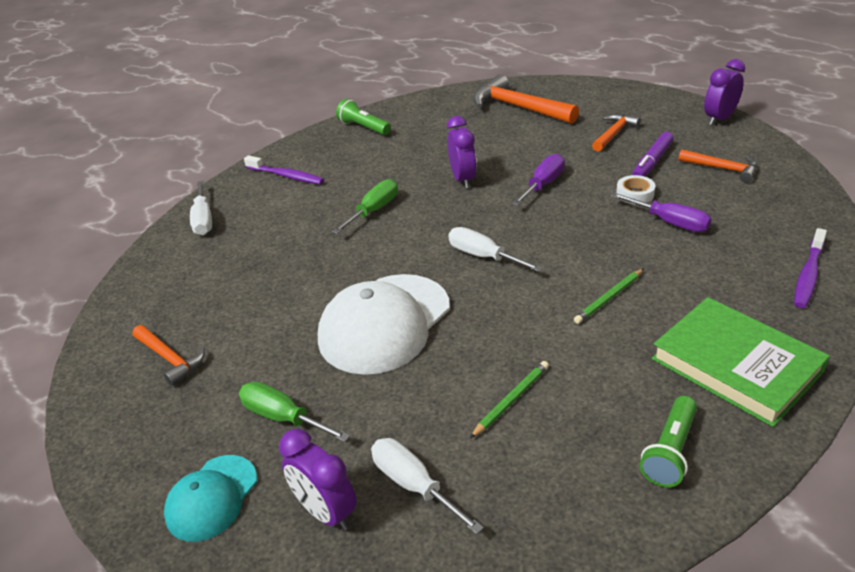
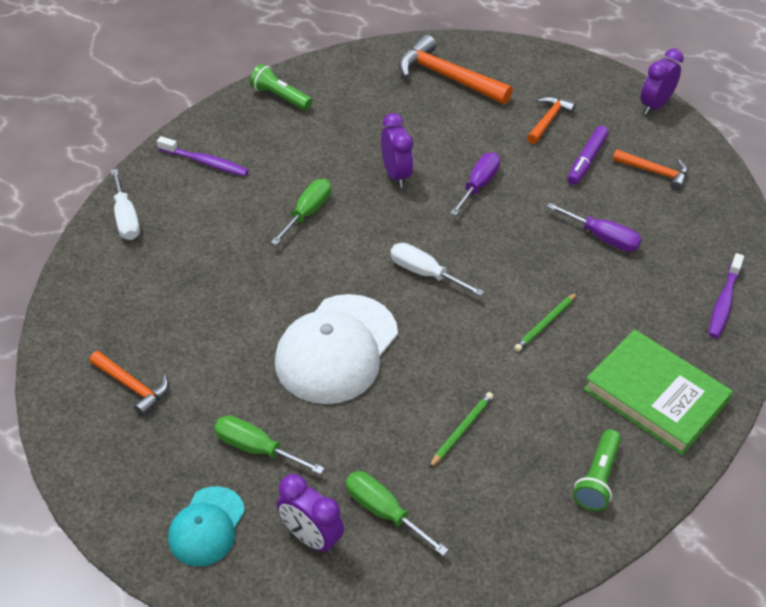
camera: 10 degrees left, 10 degrees up
(414, 485) = (383, 512): white screwdriver -> green screwdriver
(635, 194) = (569, 201): white tape -> none

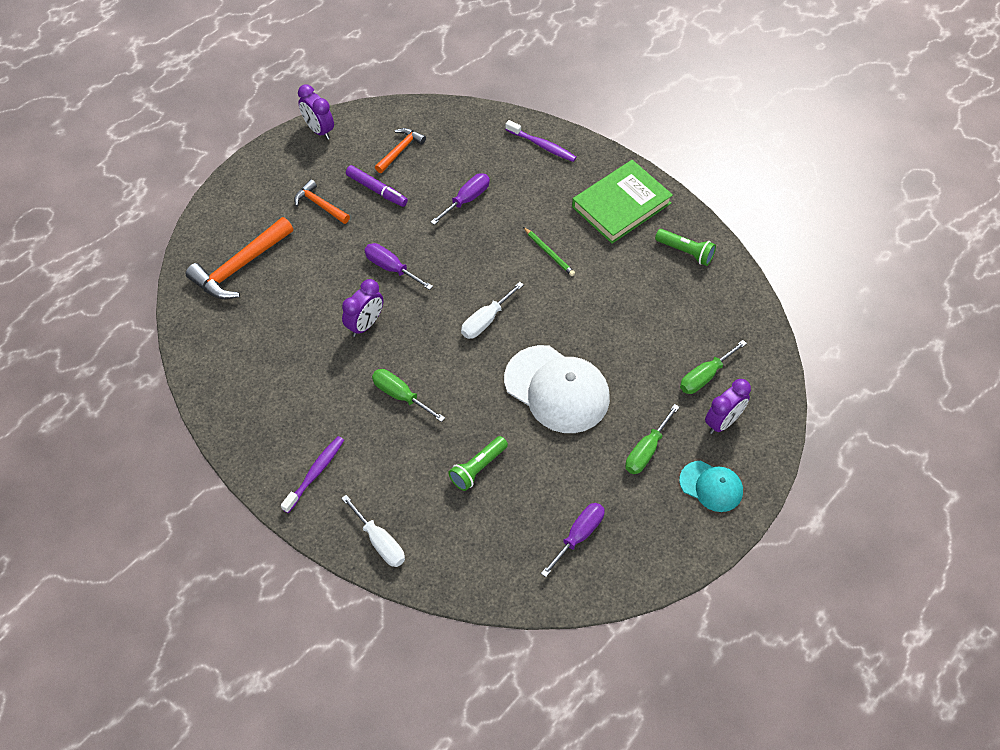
camera: 80 degrees left, 10 degrees up
(126, 218) = (380, 542): white screwdriver -> white screwdriver turned 60 degrees clockwise
(132, 386) = (579, 535): orange hammer -> purple screwdriver
(280, 97) = (233, 404): green flashlight -> green flashlight (478, 468)
(396, 175) = (365, 324): purple clock -> purple clock turned 135 degrees clockwise
(461, 430) = (641, 321): green pencil -> none

